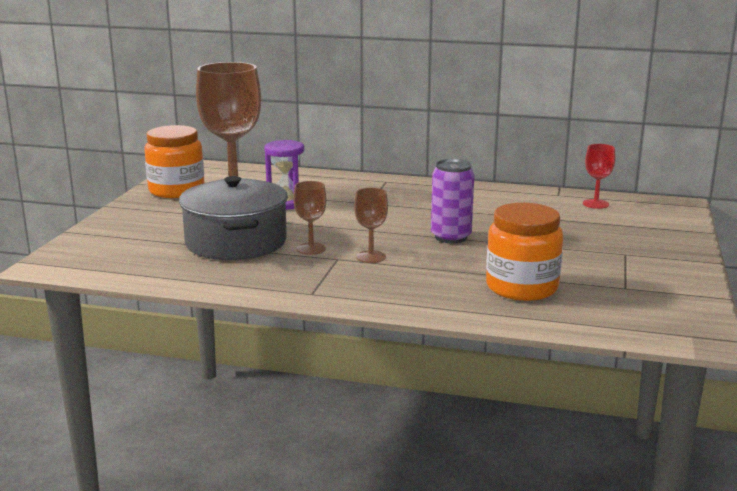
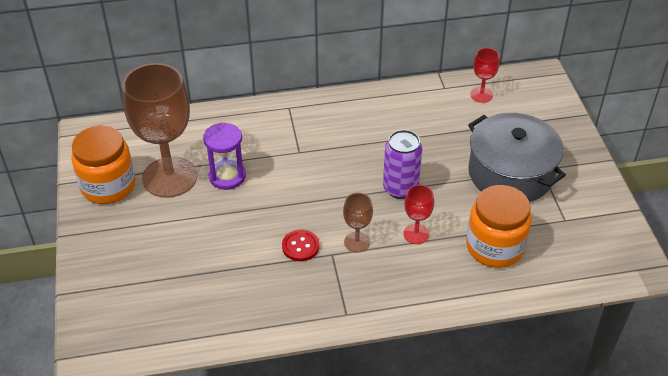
camera: 25 degrees left, 25 degrees up
(236, 242) = (230, 258): grey pot -> grey pot (510, 173)
(311, 249) = (300, 246): brown goblet -> red button
(439, 264) = (416, 234): none -> red goblet

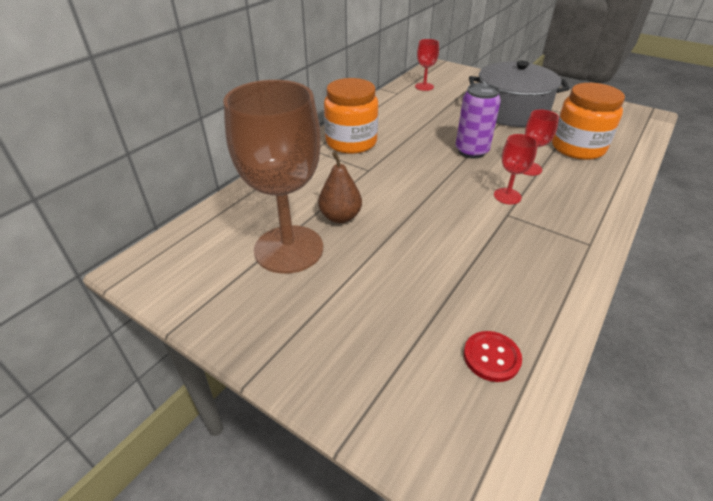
camera: 45 degrees left, 5 degrees down
(108, 186) = (233, 296): orange jar -> orange jar (351, 142)
(227, 176) = (340, 217): purple hourglass -> brown pear
(300, 246) = (479, 224): red button -> red button (491, 357)
(357, 242) = (507, 196): brown goblet -> red goblet

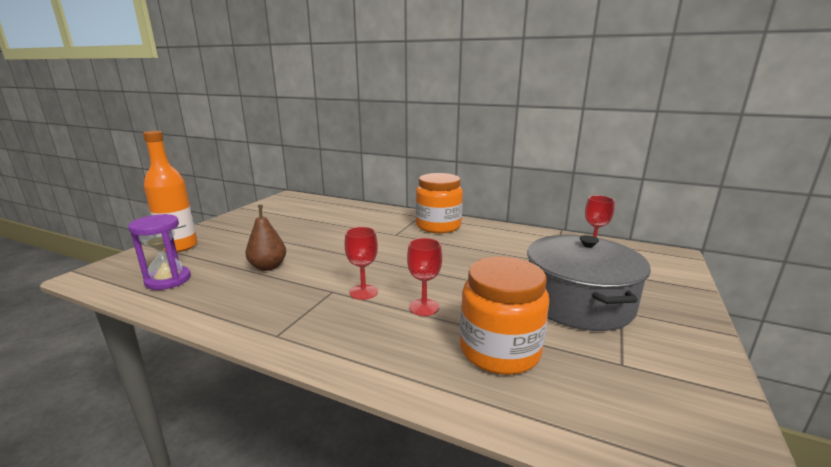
camera: 80 degrees right, 20 degrees down
(289, 249) = (297, 221): brown goblet -> none
(340, 217) = (330, 230): brown pear -> brown pear (268, 267)
(366, 380) = (179, 246): none -> orange bottle
(471, 151) = (448, 275): purple can -> none
(491, 357) = (168, 280): red button -> purple hourglass

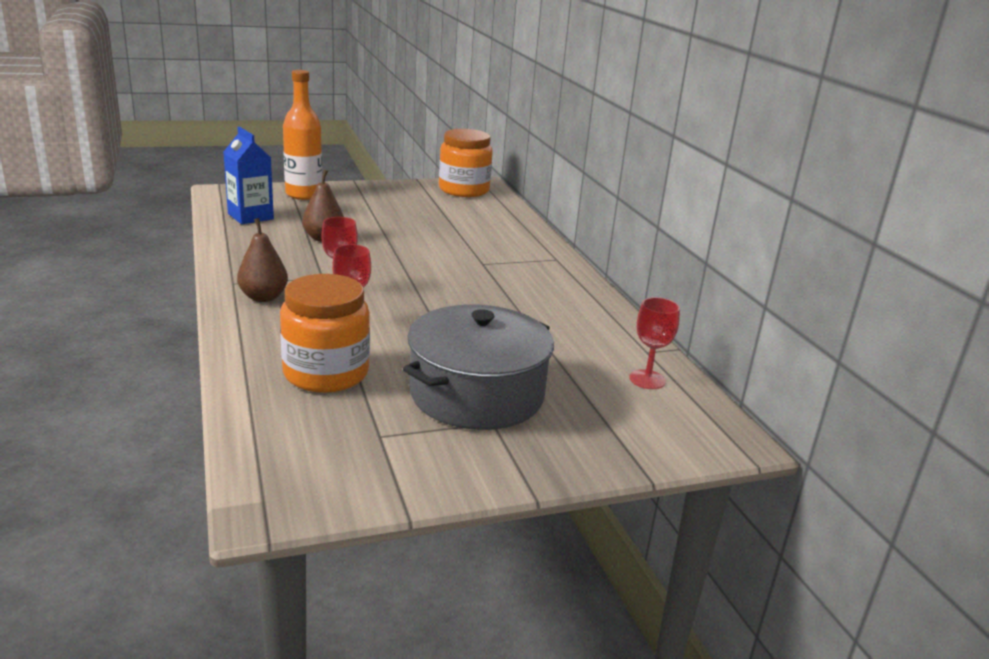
camera: 45 degrees right, 5 degrees up
(168, 280) = (250, 216): purple hourglass -> blue carton
(328, 330) = (263, 297): none -> brown pear
(438, 226) = (546, 276): orange jar -> orange jar (464, 190)

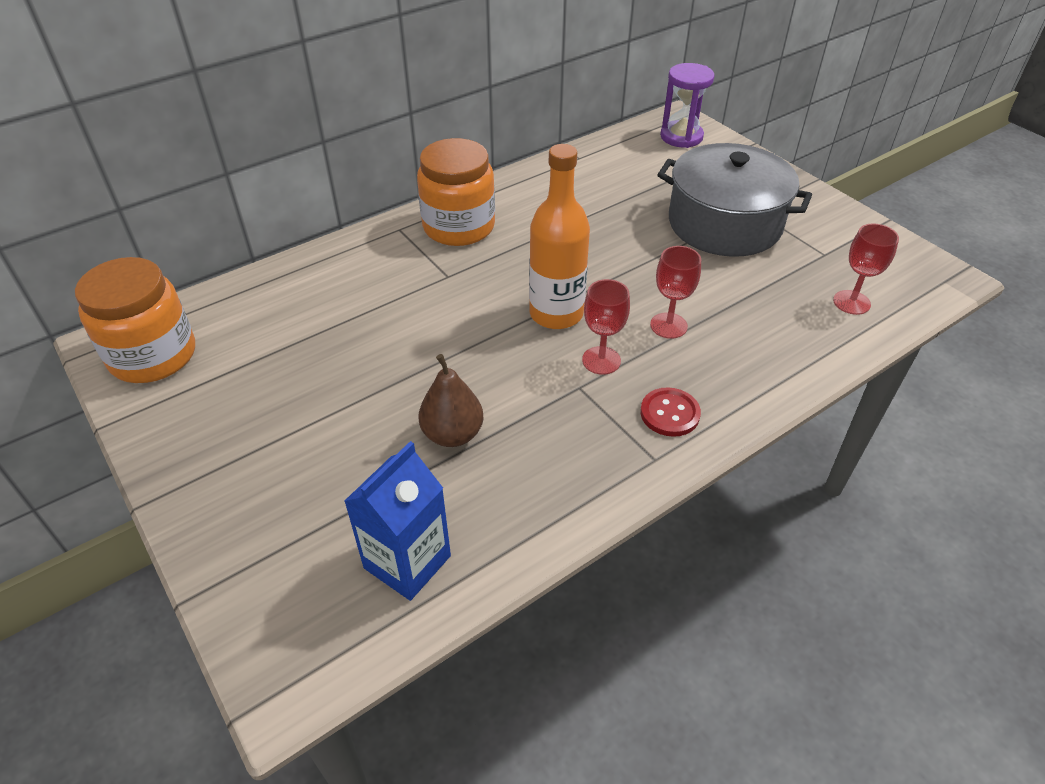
camera: 105 degrees left, 20 degrees up
(263, 297) = (669, 413): brown pear -> red button
(304, 194) = (255, 542): orange bottle -> orange bottle (556, 314)
(326, 373) = (773, 309): orange jar -> orange jar (459, 227)
(647, 379) = (627, 154): red goblet -> red goblet (851, 302)
(681, 427) = (681, 137): none -> purple hourglass

